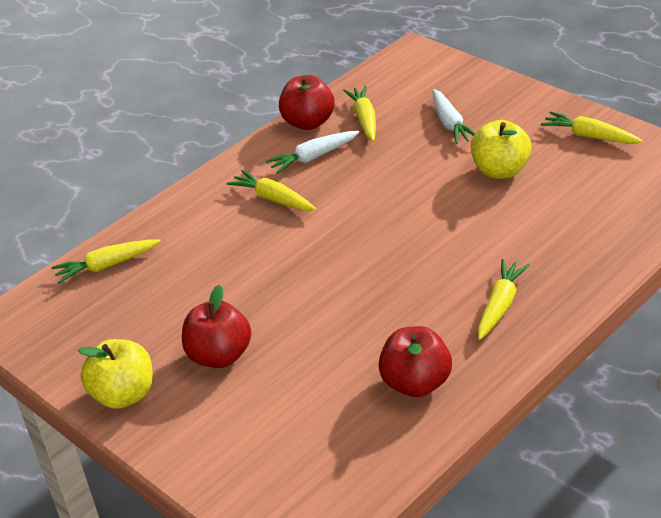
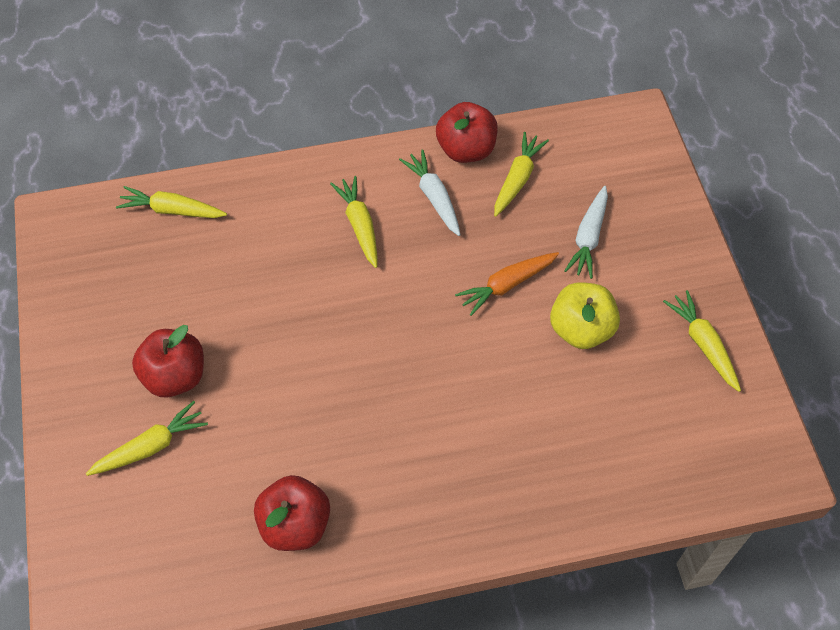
camera: 30 degrees right, 20 degrees up
(124, 395) = (76, 364): yellow apple -> none
(313, 157) = (434, 197): white carrot -> white carrot turned 60 degrees clockwise
(421, 175) = (506, 285): none -> orange carrot
(500, 305) = (437, 491): yellow carrot -> yellow carrot (151, 446)

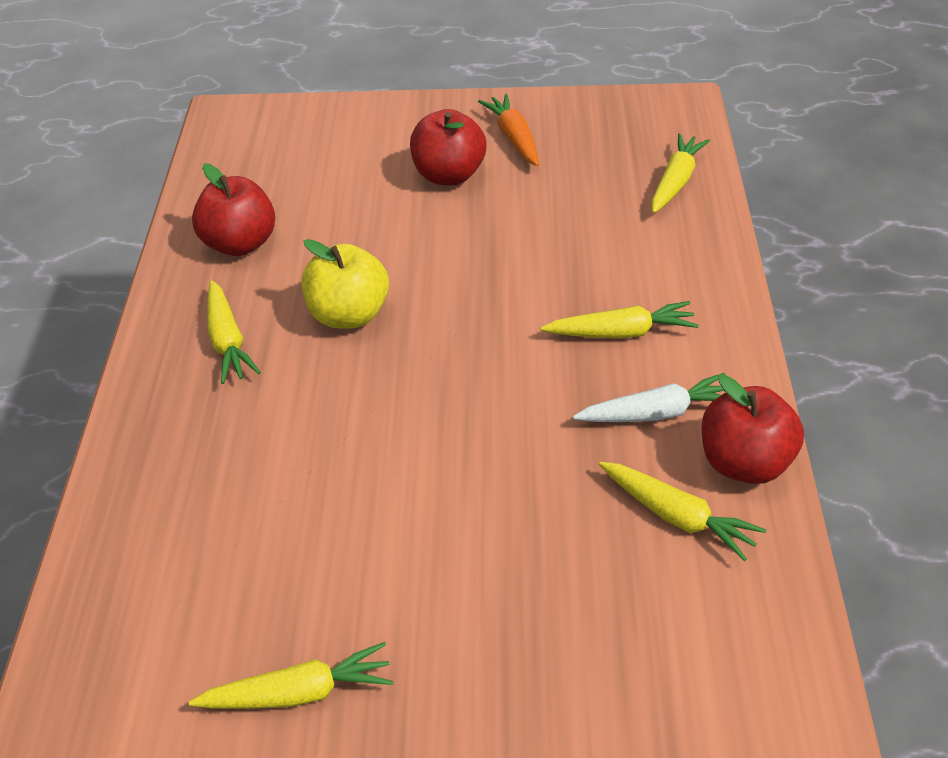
camera: 105 degrees right, 15 degrees down
(151, 446) = (374, 158): yellow carrot -> yellow carrot (227, 341)
(506, 285) = (483, 467): orange carrot -> orange carrot (514, 138)
(581, 329) = (382, 538): yellow apple -> yellow apple (349, 315)
(588, 238) = (543, 585): white carrot -> none

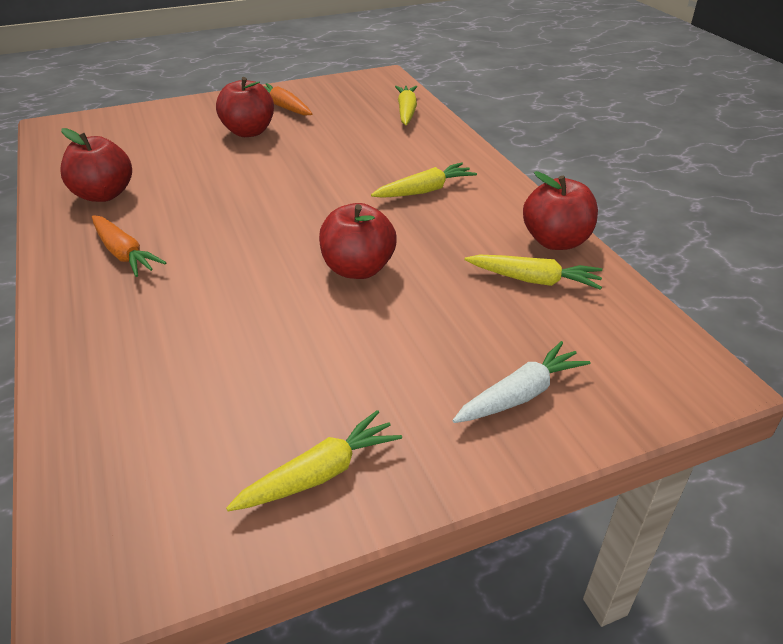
camera: 25 degrees left, 5 degrees down
(227, 341) = (124, 254): yellow carrot -> orange carrot
(349, 315) = (218, 219): yellow apple -> none
(472, 437) = (358, 269): none -> red apple
(657, 413) = (479, 227): white carrot -> white carrot (520, 394)

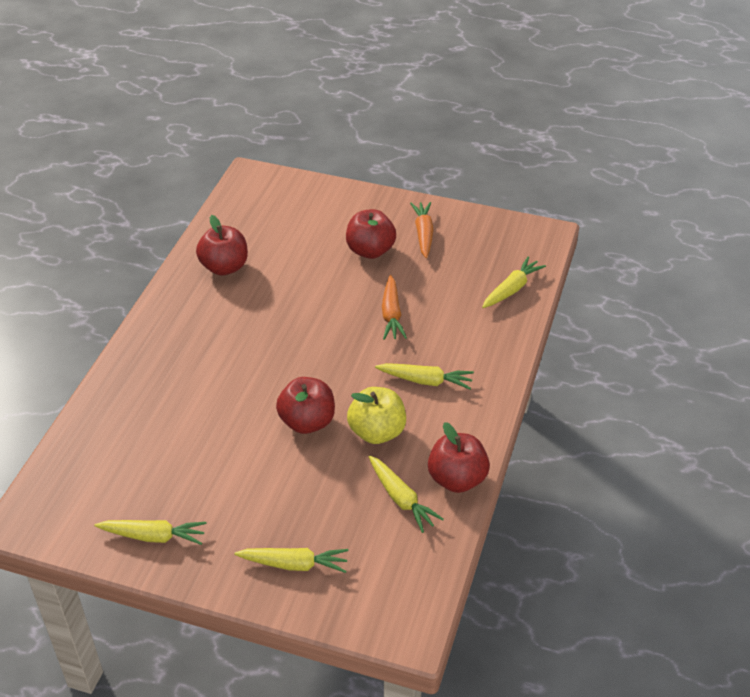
camera: 40 degrees right, 5 degrees up
(124, 254) = (193, 328): orange carrot -> orange carrot (391, 314)
(436, 244) = (377, 432): none -> yellow apple
(520, 394) = (294, 564): white carrot -> yellow carrot

